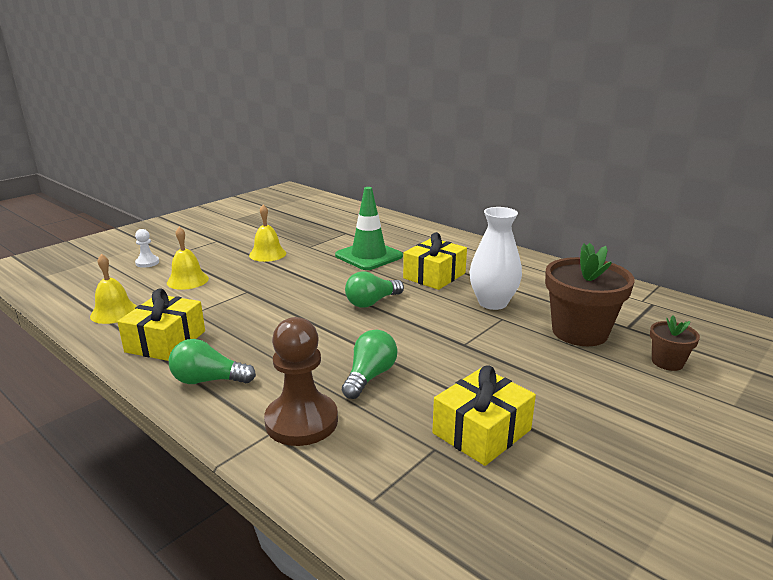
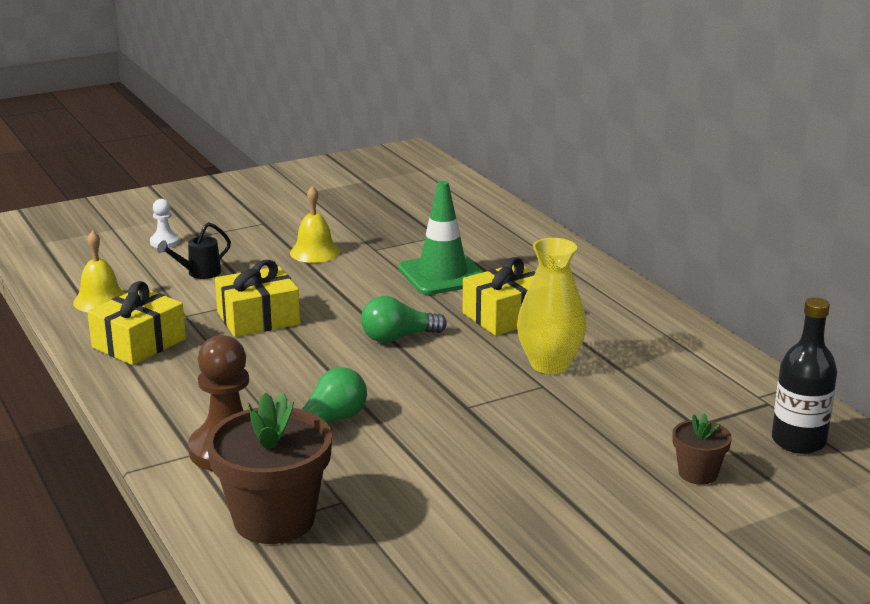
camera: 20 degrees right, 0 degrees up
(187, 280) = (199, 273): yellow bell -> black watering can
(208, 380) = (161, 392): green light bulb -> none
(481, 431) = (404, 497): yellow gift -> yellow gift (258, 318)
(492, 303) = (550, 364): white vase -> yellow vase
(579, 332) = (625, 419): brown flower pot -> brown flower pot (274, 520)
(700, 326) = (798, 441): none -> black bottle

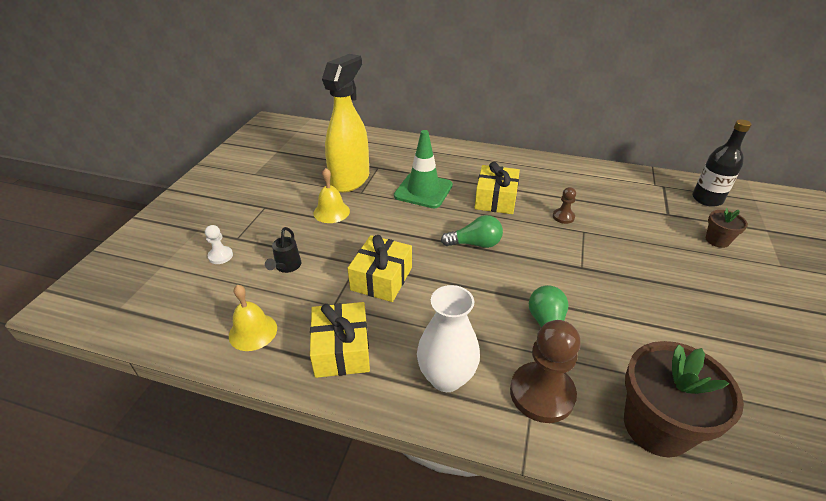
camera: 45 degrees left, 15 degrees up
(178, 400) = (446, 377): none -> white vase
(386, 235) = (350, 180): none -> yellow spray bottle
(398, 338) = (475, 244): green light bulb -> green light bulb turned 120 degrees counterclockwise
(550, 364) = (563, 217): yellow vase -> brown pawn

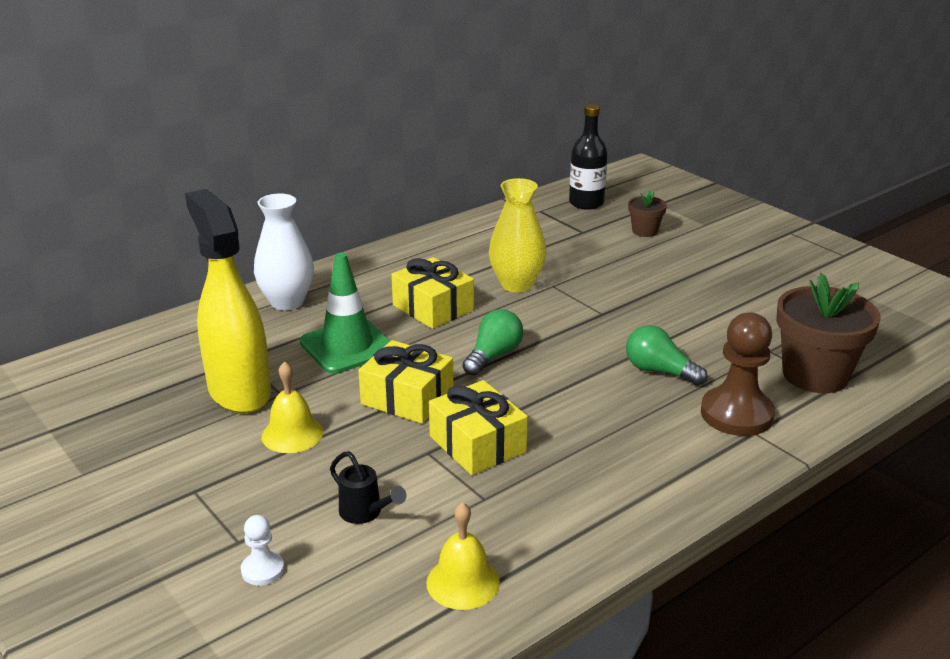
camera: 55 degrees left, 10 degrees down
(341, 350) = (565, 518): yellow gift -> yellow gift (407, 398)
(446, 377) = (670, 461): white vase -> white vase (287, 302)
(563, 217) = (516, 284): brown pawn -> yellow vase

